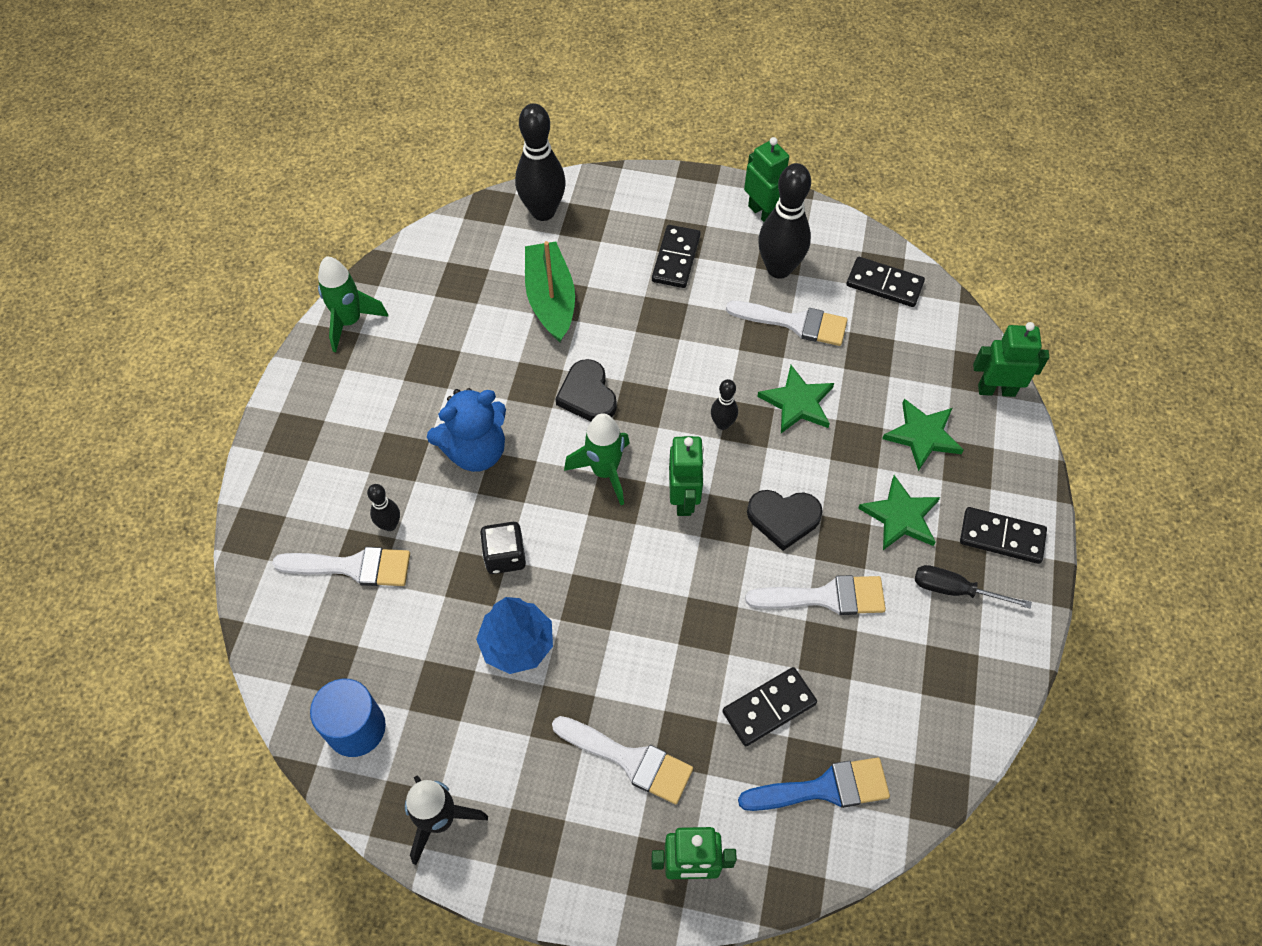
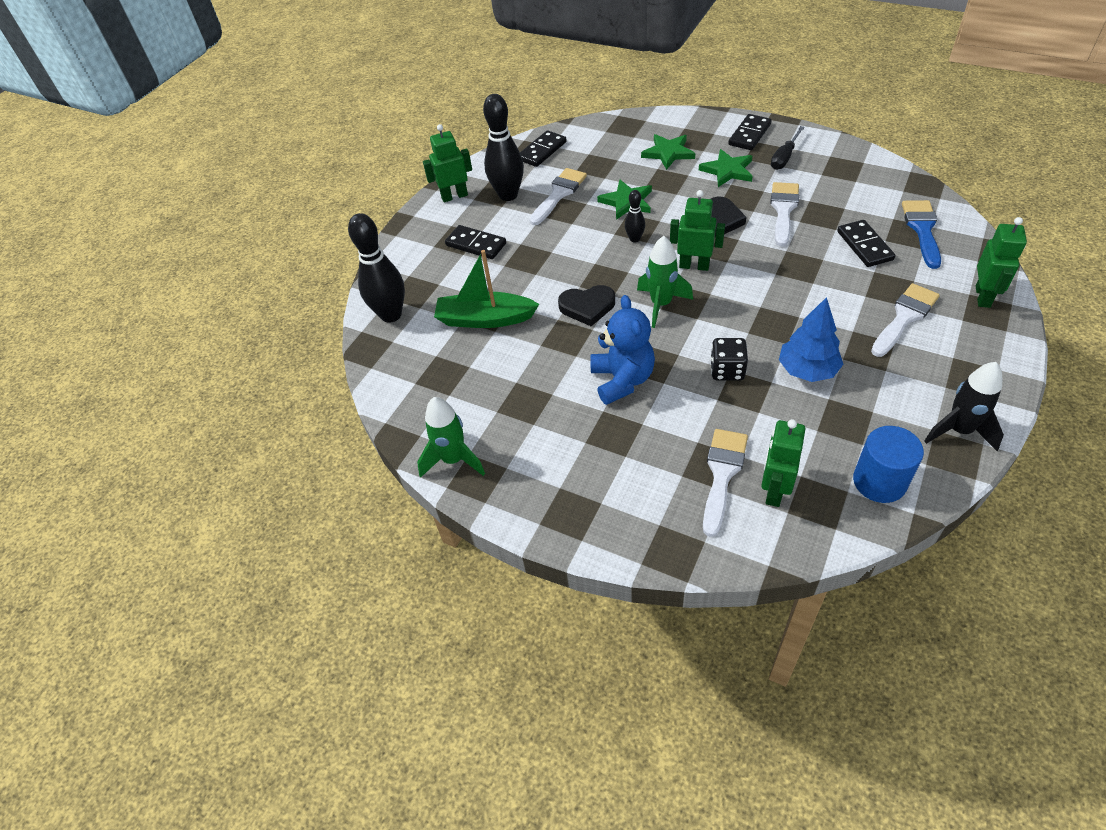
camera: 70 degrees left, 10 degrees down
(390, 525) = (684, 444): black bowling pin -> none
(996, 390) = (642, 120): green robot -> green robot (774, 490)

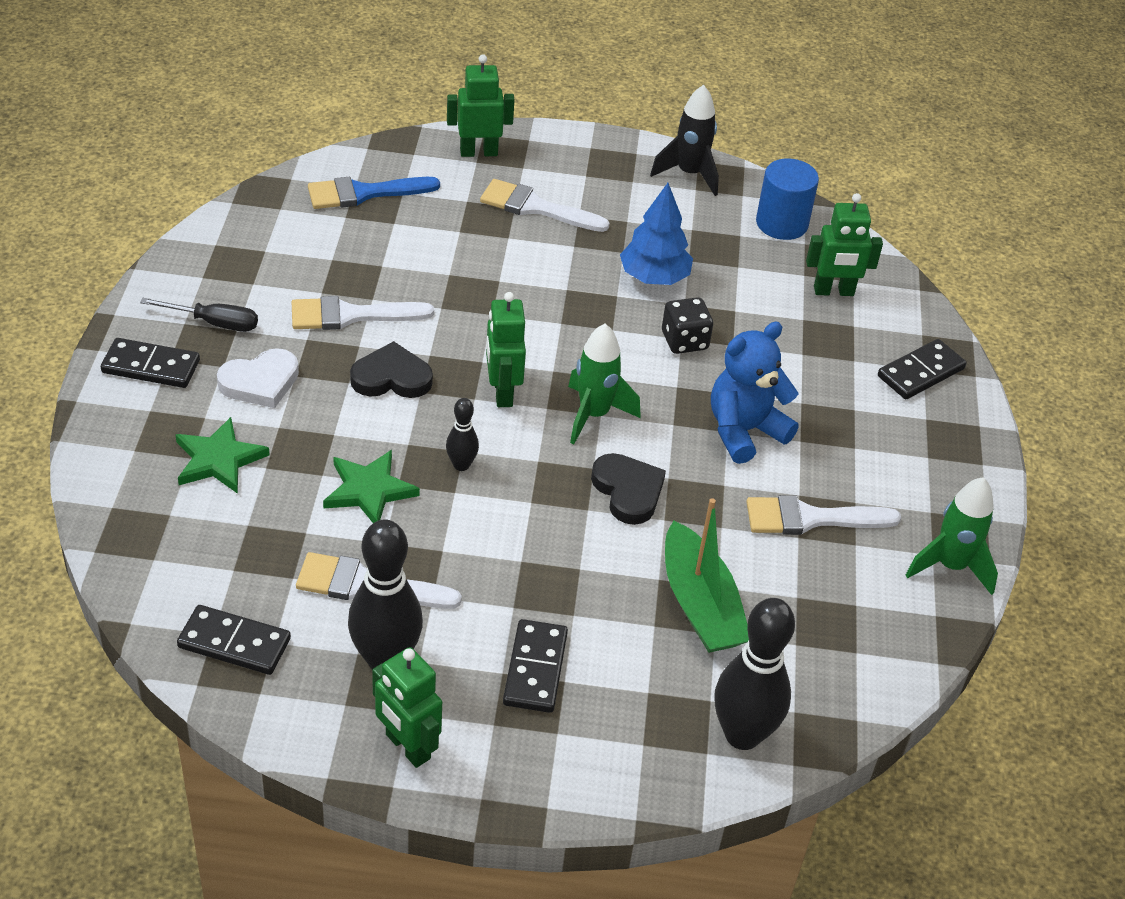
camera: 120 degrees left, 5 degrees down
(722, 474) = (835, 330): white brush -> white brush (810, 518)
(727, 170) = (260, 382): green star -> white heart
(864, 246) = (411, 239): black domino -> black domino (921, 372)

